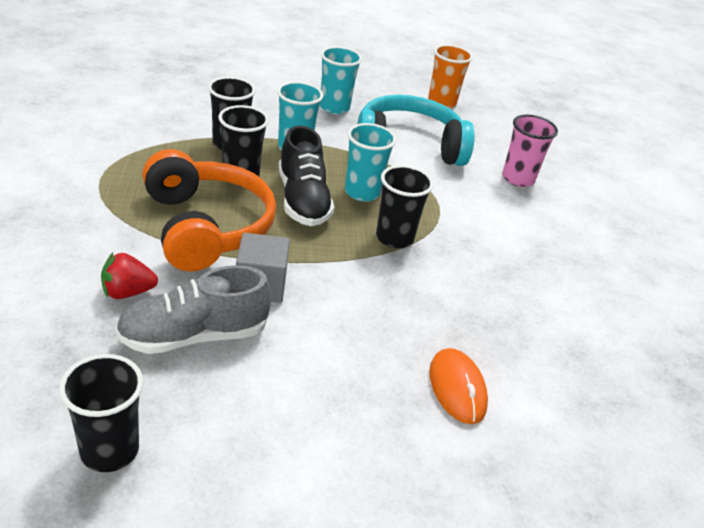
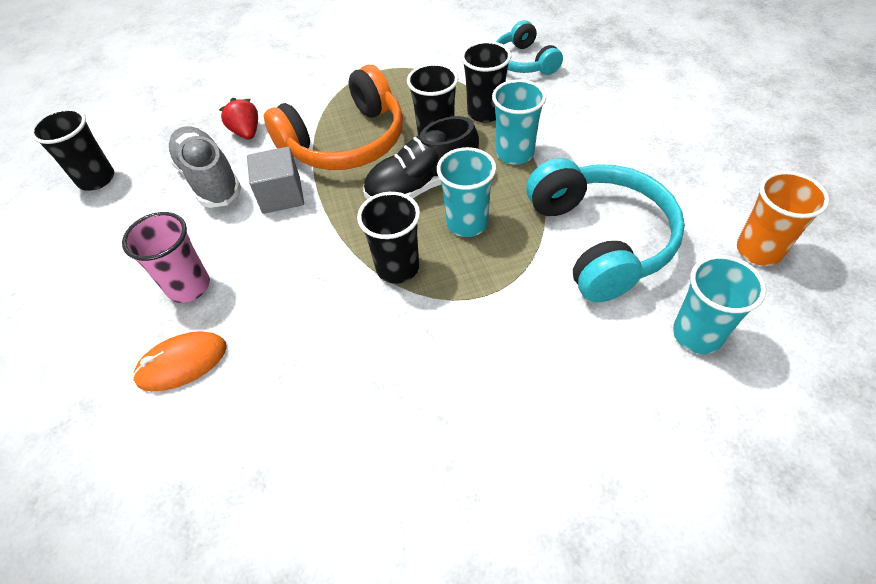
camera: 85 degrees right, 15 degrees up
(174, 105) = (524, 62): none -> turquoise headphones
(334, 107) = (631, 158): turquoise cup -> turquoise cup (697, 334)
(518, 179) = (616, 372): pink cup -> pink cup (189, 286)

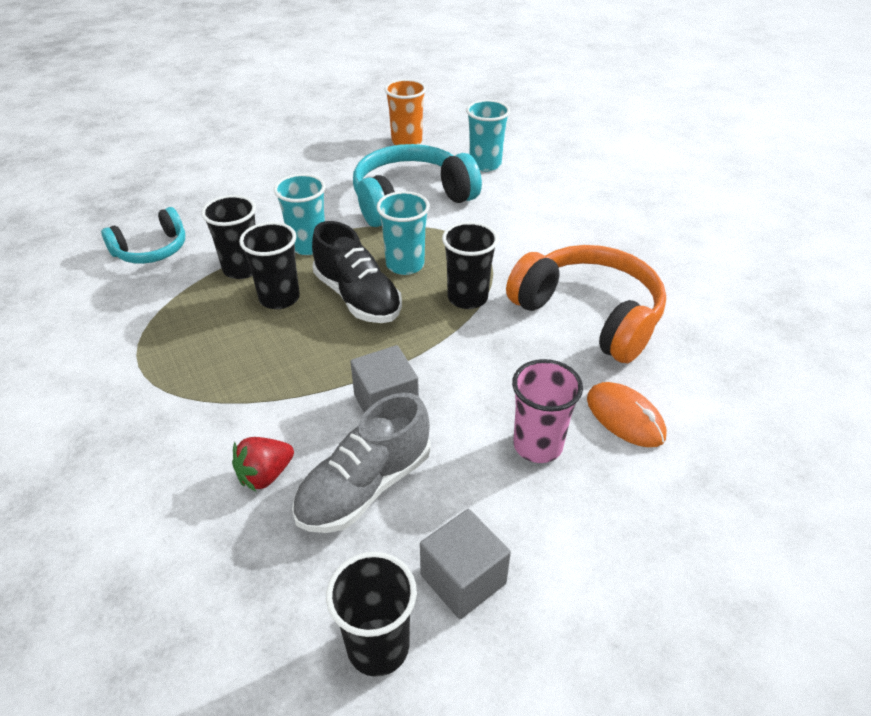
camera: 105 degrees left, 10 degrees down
(109, 222) = (463, 579): none -> grey cube
(345, 141) = (287, 368): orange headphones -> orange headphones (589, 315)

